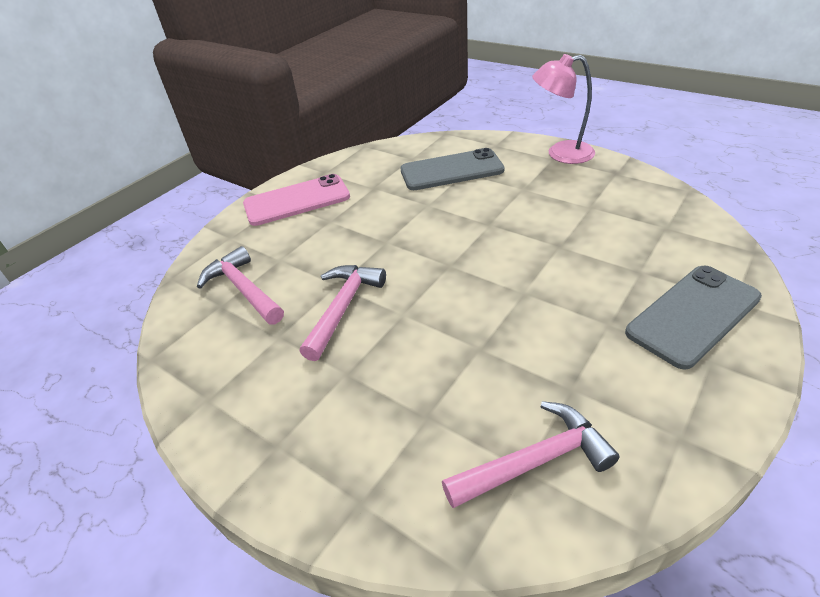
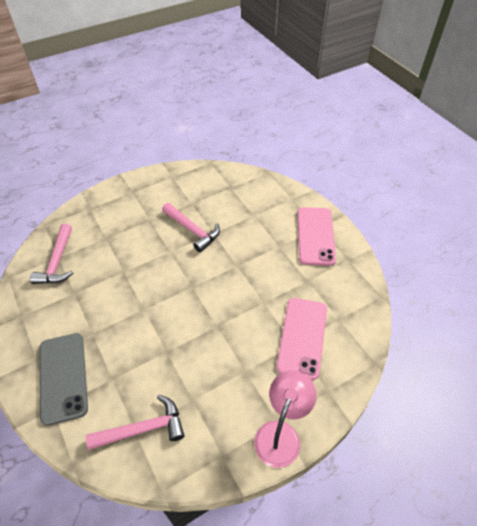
camera: 110 degrees right, 10 degrees up
(244, 289) = (237, 197): pink hammer -> pink hammer (143, 429)
(451, 170) = (302, 337): grey phone -> pink phone

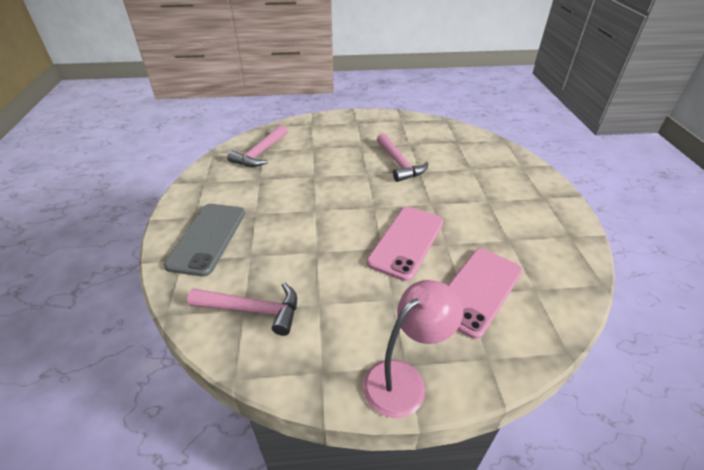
camera: 25 degrees right, 10 degrees down
(315, 236) = (536, 203): pink phone -> pink phone (406, 242)

